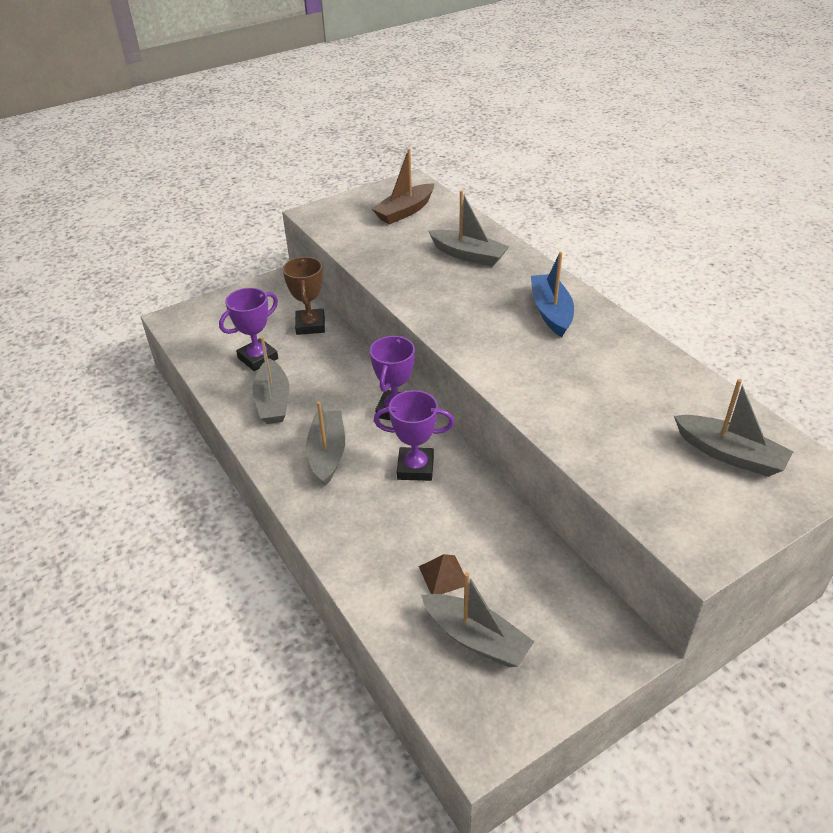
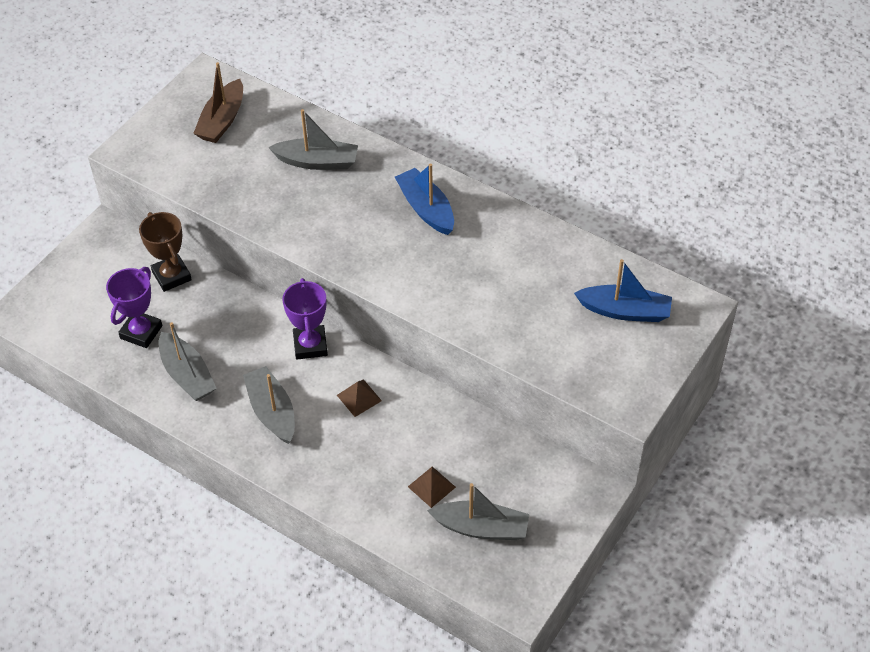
camera: 25 degrees left, 10 degrees up
(415, 468) = (359, 398): purple trophy -> brown pyramid
(729, 454) = (625, 311): grey boat -> blue boat

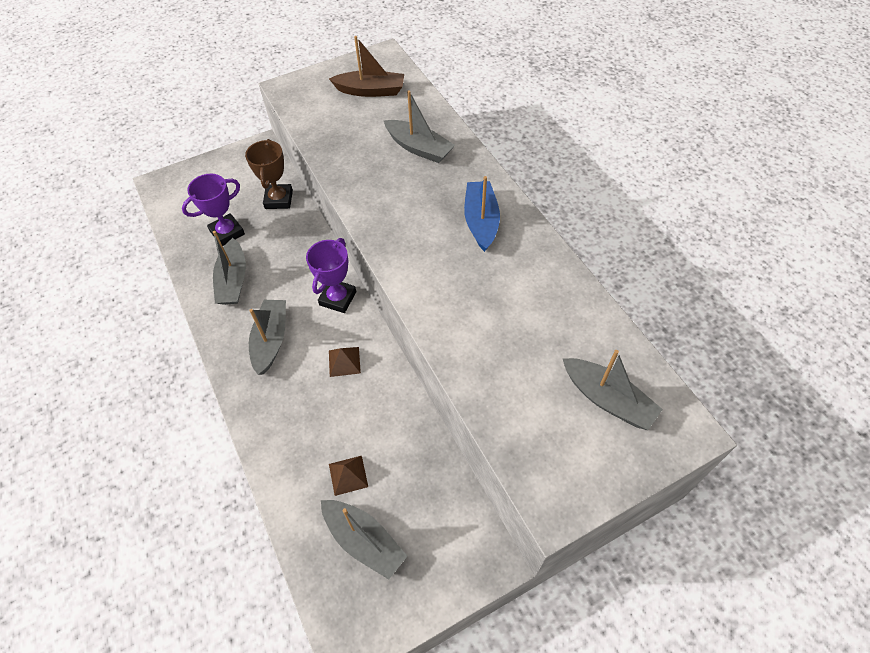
camera: 30 degrees right, 5 degrees up
(222, 120) = (370, 91): brown boat -> brown boat turned 135 degrees counterclockwise
(625, 311) = (607, 399): blue boat -> grey boat

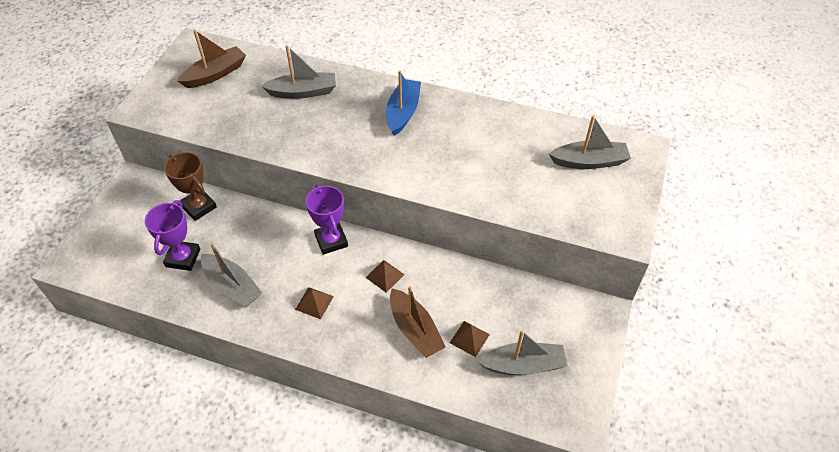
camera: 45 degrees left, 5 degrees down
(271, 340) = (314, 302): grey boat -> brown pyramid
(315, 428) = (415, 330): none -> brown boat
(481, 221) = (403, 112): blue boat -> blue boat turned 60 degrees clockwise

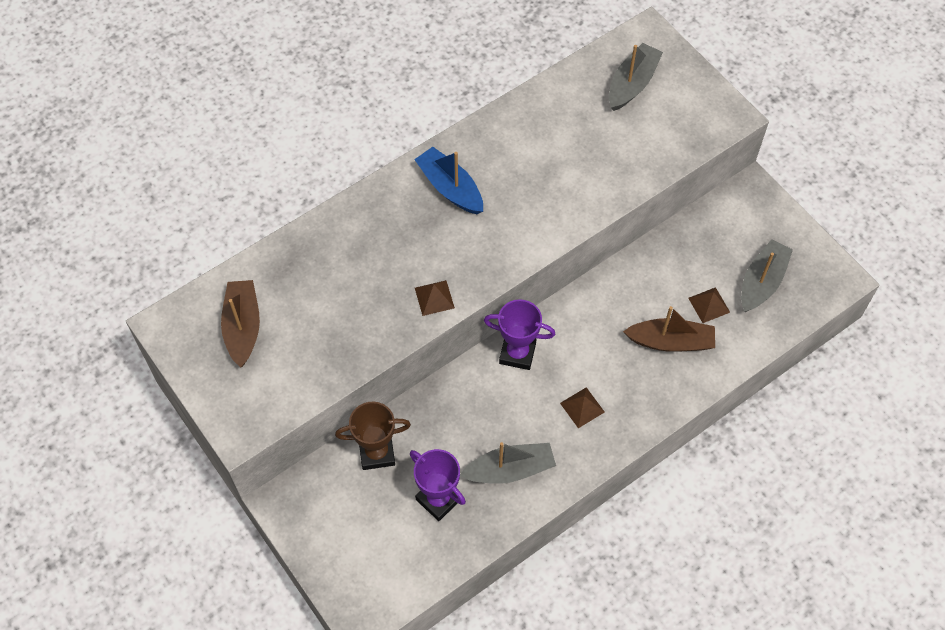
camera: 55 degrees left, 10 degrees up
(303, 92) = (345, 258): grey boat -> none
(385, 276) = (594, 331): brown pyramid -> brown pyramid (434, 298)

